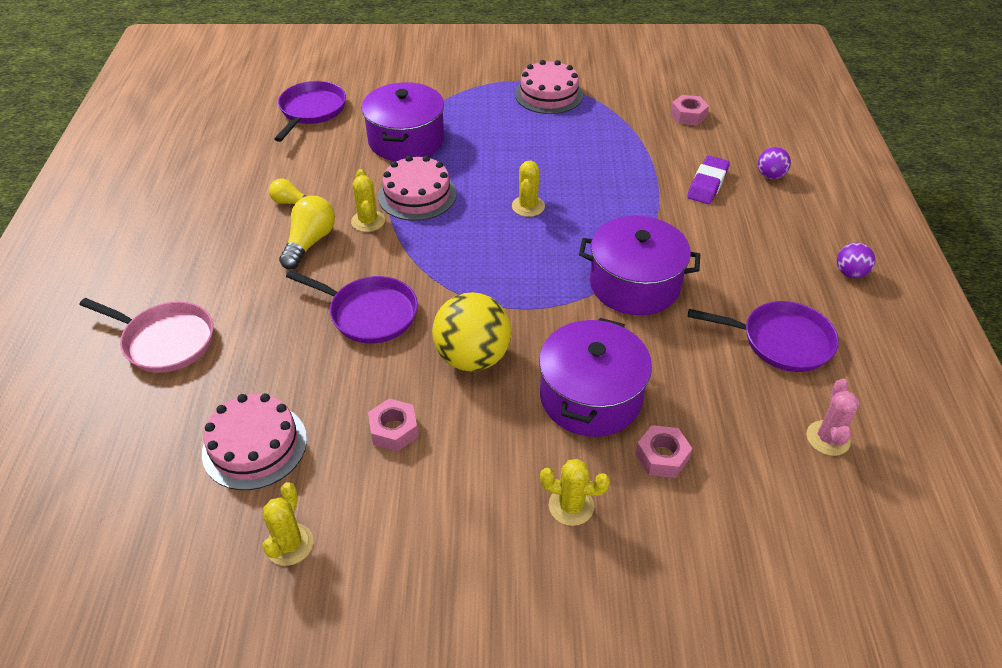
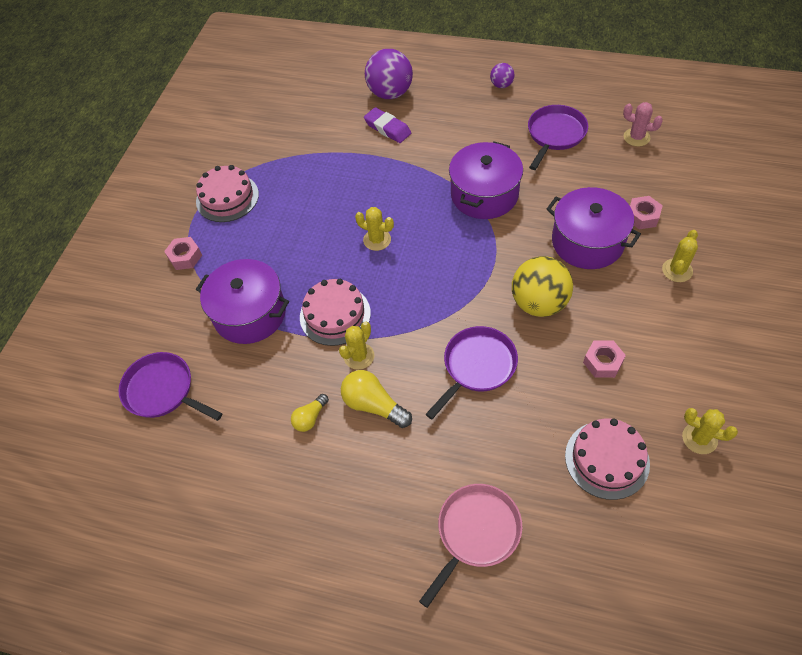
camera: 70 degrees left, 10 degrees up
(368, 221) = (359, 356): yellow cactus -> yellow cactus turned 60 degrees counterclockwise
(688, 115) = (298, 117): pink nut -> pink nut (185, 257)
(770, 176) = (390, 93): purple ball -> purple ball, size x1.98

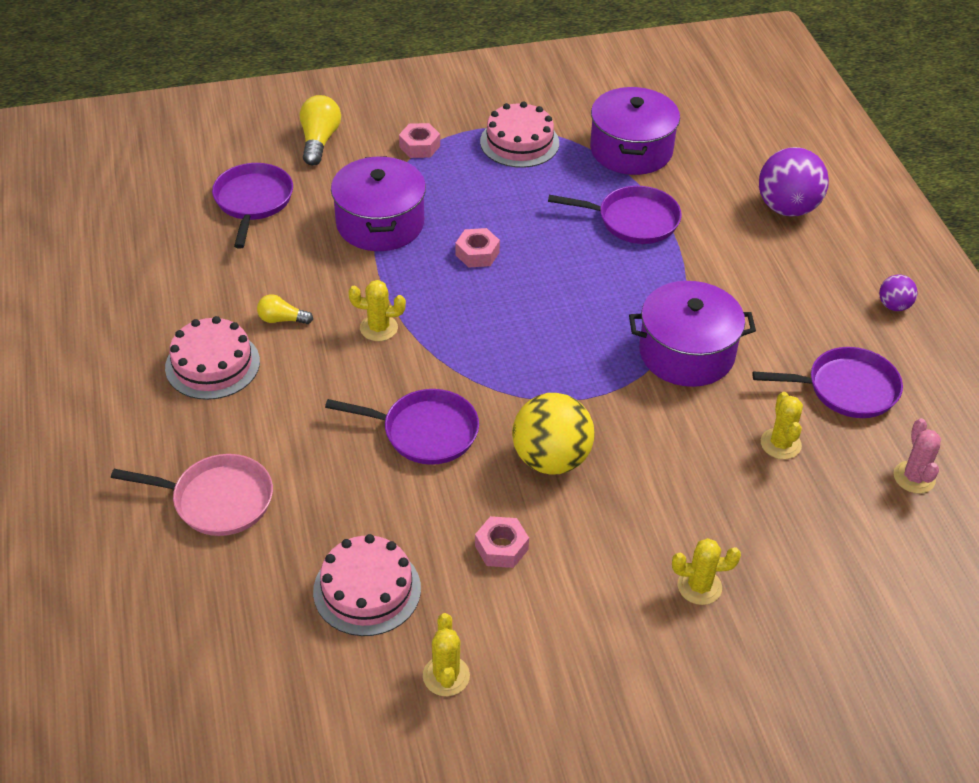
camera: 55 degrees right, 10 degrees down
(335, 315) = (420, 288): pink cake -> pink cake (212, 364)
(349, 170) = (633, 220): none -> purple pan
(374, 405) = (324, 363): yellow light bulb -> yellow light bulb (319, 141)
(377, 240) = (546, 283): yellow cactus -> yellow cactus (780, 444)
(387, 128) = (725, 228): purple eraser -> none
(587, 242) = (682, 478): purple pot -> purple pot (631, 150)
(642, 216) = (768, 524): pink nut -> pink nut (477, 253)

